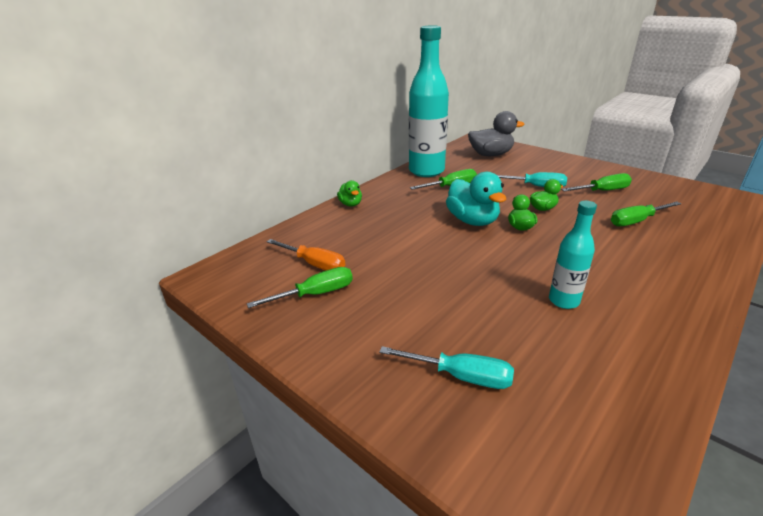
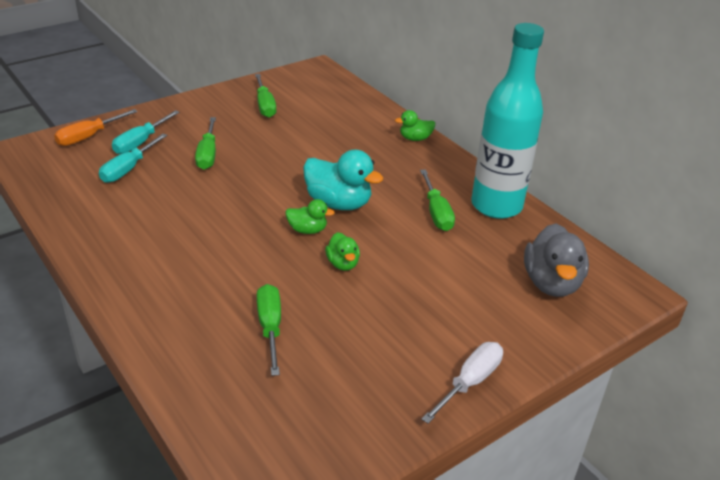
camera: 100 degrees right, 5 degrees up
(314, 264) = (307, 109): orange screwdriver -> orange screwdriver (89, 137)
(472, 221) = (338, 203): turquoise duck -> turquoise duck turned 135 degrees counterclockwise
(536, 186) = (410, 284): turquoise screwdriver -> turquoise screwdriver (128, 169)
(563, 301) = (174, 209): turquoise bottle -> none
(593, 166) = (469, 382): none -> white screwdriver
(602, 191) = (369, 342): green screwdriver -> green screwdriver (208, 154)

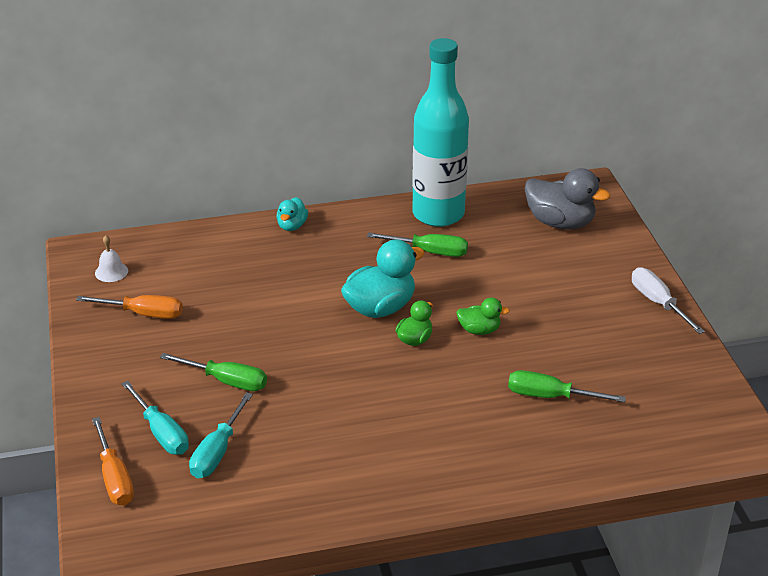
camera: 65 degrees left, 0 degrees up
(128, 169) = (217, 451): turquoise screwdriver -> turquoise screwdriver turned 60 degrees clockwise
(265, 105) = (143, 314): green screwdriver -> orange screwdriver
(303, 83) = (111, 272): none -> white bell
(415, 138) = (292, 226): green duck -> turquoise duck

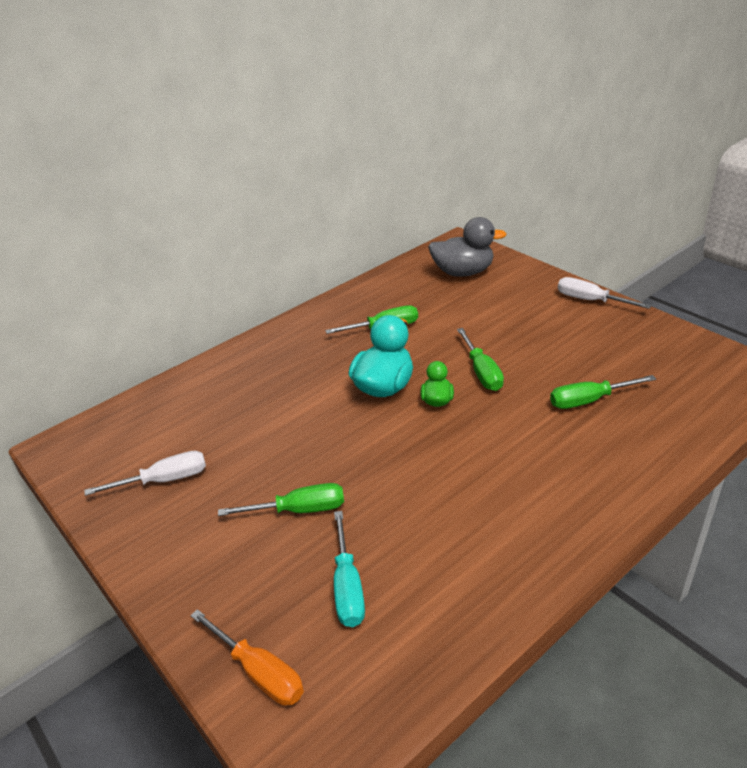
camera: 25 degrees left, 0 degrees up
(111, 272) = (101, 453): white bell -> none
(143, 314) = (164, 480): orange screwdriver -> white screwdriver
(161, 432) = (273, 594): turquoise screwdriver -> none
(292, 226) = (249, 350): turquoise duck -> none
(438, 214) = (365, 298): turquoise bottle -> none
(479, 330) = (482, 372): green duck -> green screwdriver

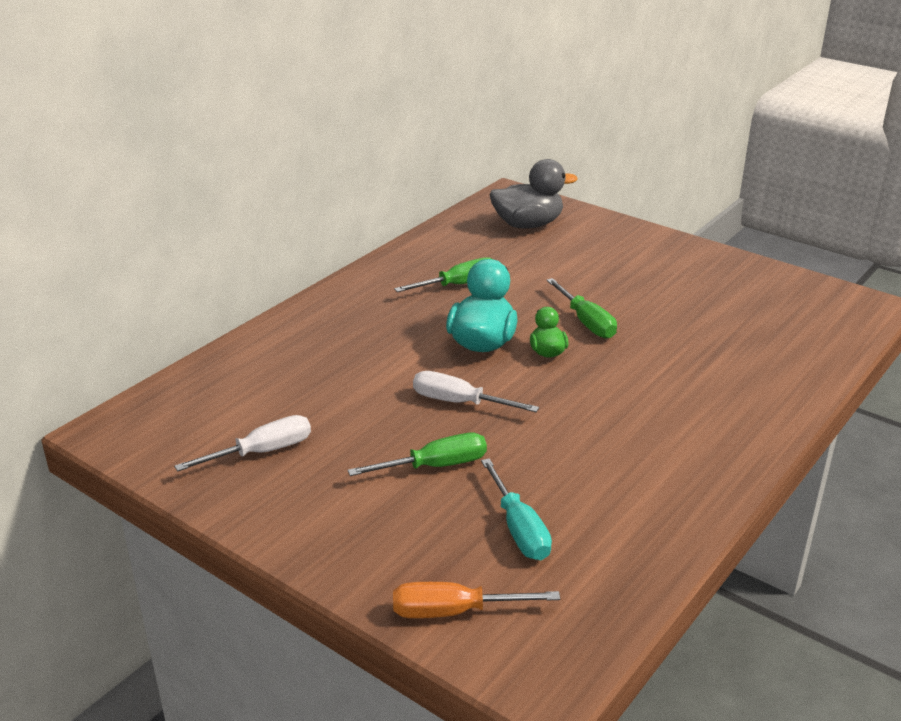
camera: 15 degrees left, 5 degrees down
(259, 672) = (454, 611): orange screwdriver -> orange screwdriver turned 150 degrees clockwise
(589, 400) = (710, 341): green screwdriver -> none
(590, 300) = (679, 247): white screwdriver -> white screwdriver (459, 402)

